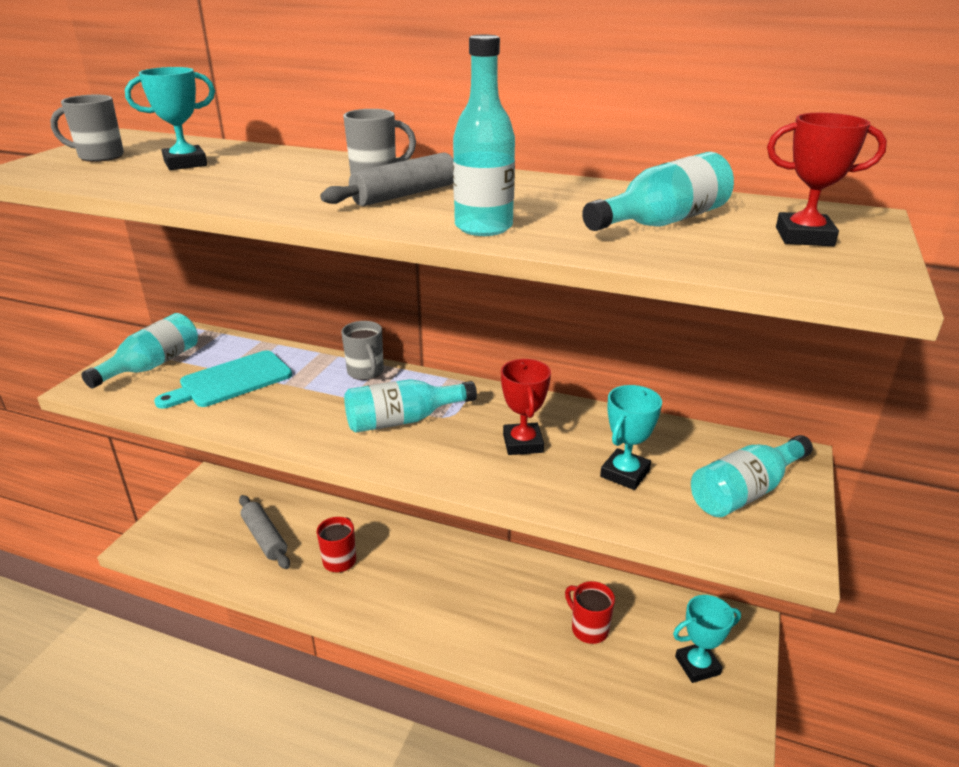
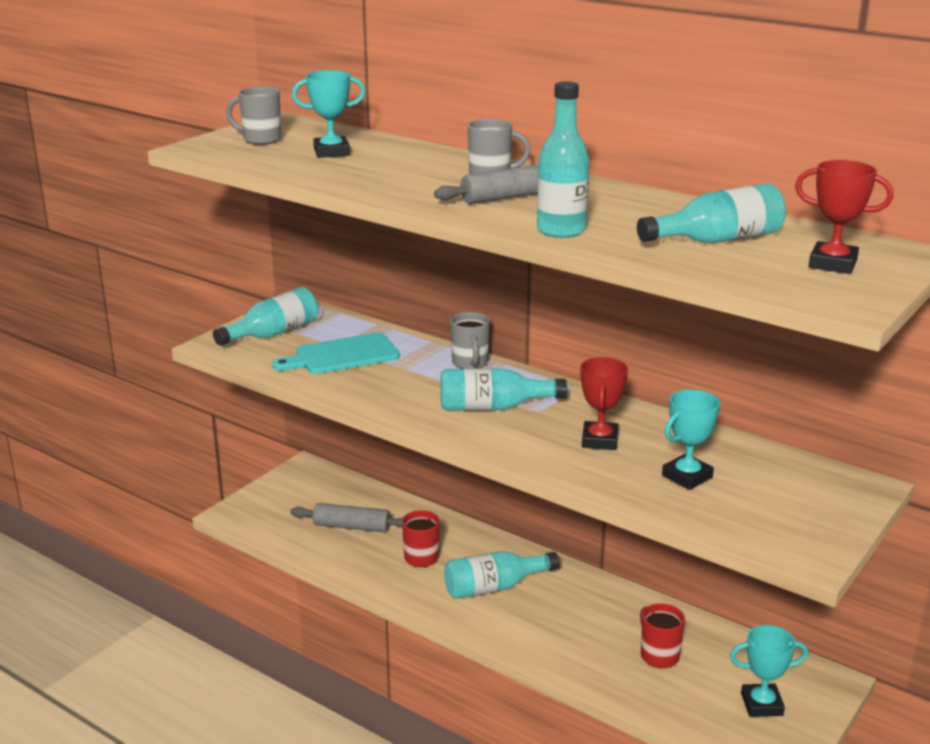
camera: 15 degrees right, 5 degrees down
(265, 538) = (352, 526): grey rolling pin -> grey rolling pin turned 60 degrees counterclockwise
(745, 492) = (797, 506): turquoise bottle -> turquoise bottle (494, 587)

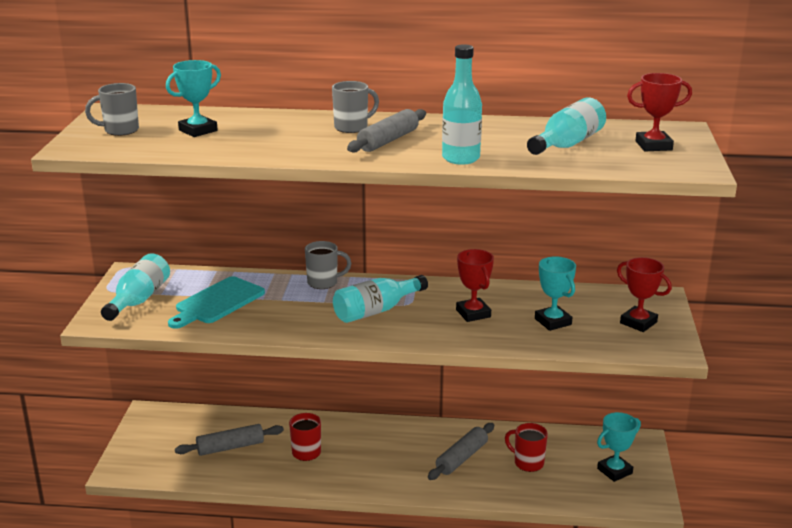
camera: 30 degrees left, 0 degrees up
(470, 363) = (323, 283): grey mug -> grey mug turned 60 degrees counterclockwise
(494, 587) = (379, 456): turquoise bottle -> none
(584, 622) = (461, 458): none -> grey rolling pin
(687, 476) = (553, 322): turquoise trophy -> turquoise trophy turned 45 degrees counterclockwise
(799, 509) = (638, 323): none -> red trophy

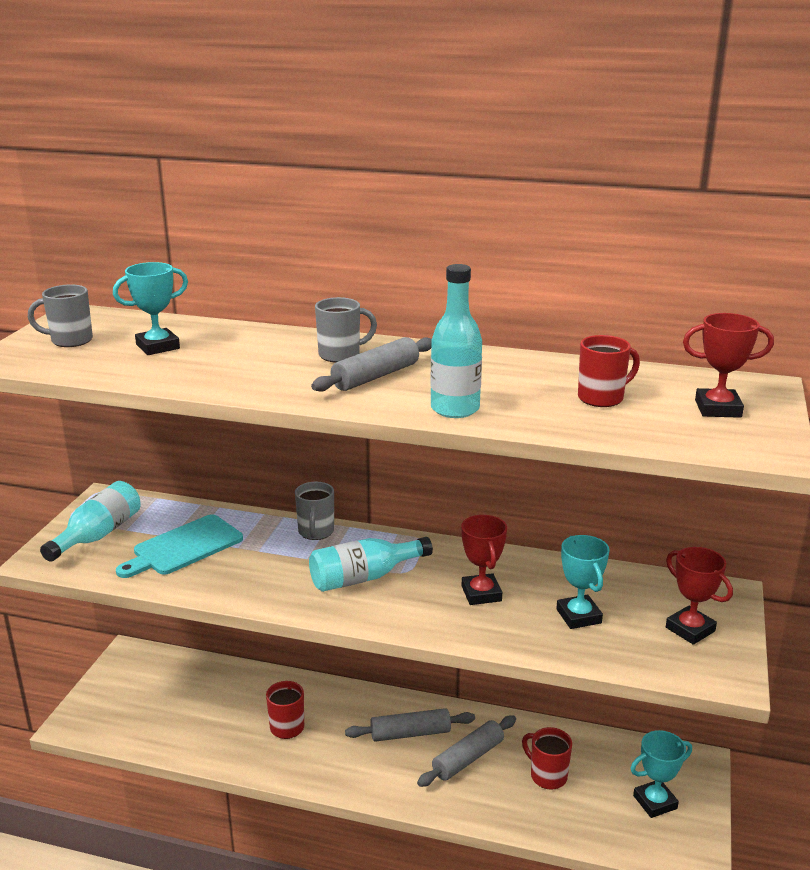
camera: 10 degrees right, 0 degrees up
(230, 447) = (203, 709): grey rolling pin -> grey rolling pin (410, 733)
(323, 283) = (316, 532): grey mug -> grey mug turned 90 degrees clockwise
(567, 144) = (602, 398): turquoise bottle -> red mug

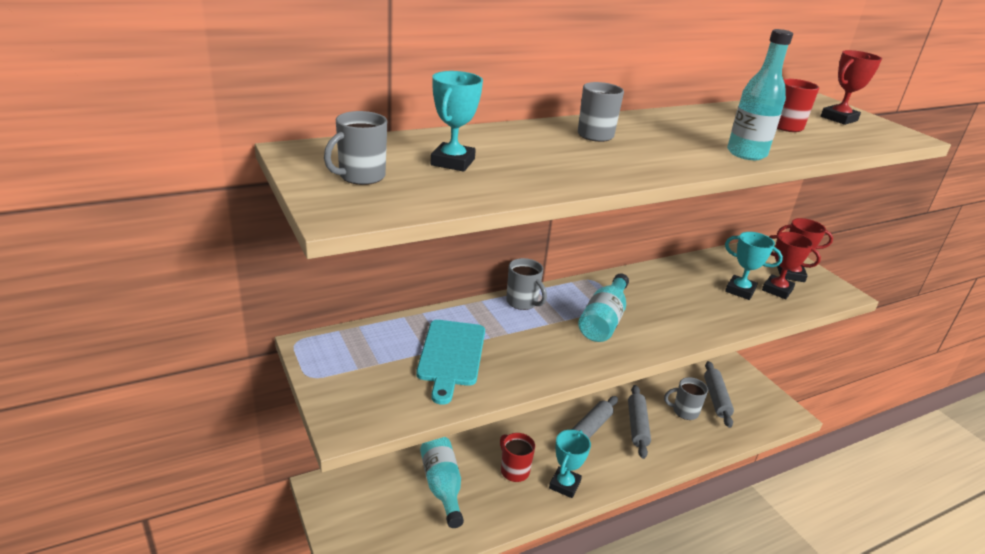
camera: 45 degrees left, 5 degrees up
(98, 535) = (363, 379): turquoise bottle -> turquoise bottle (442, 486)
(375, 376) = (654, 144): grey rolling pin -> grey rolling pin (716, 398)
(481, 593) = (678, 300): red trophy -> red trophy (777, 290)
(547, 776) = (684, 411): red mug -> grey mug
(655, 802) = (742, 396): turquoise trophy -> turquoise trophy (564, 485)

